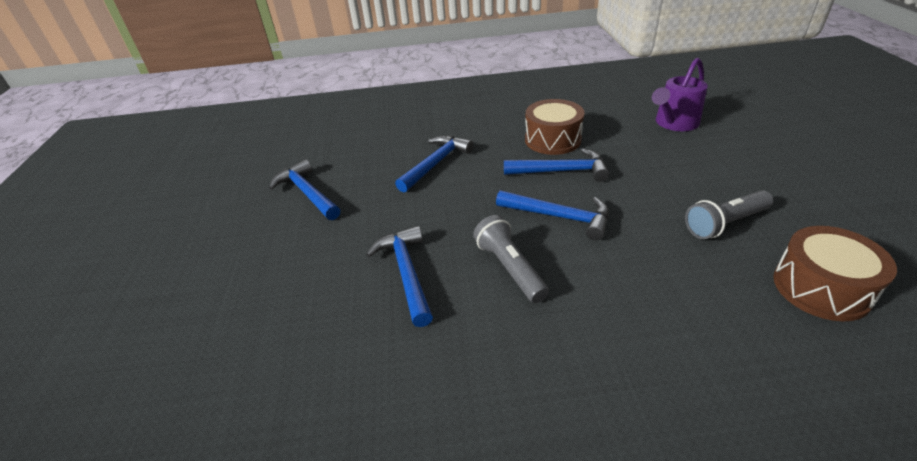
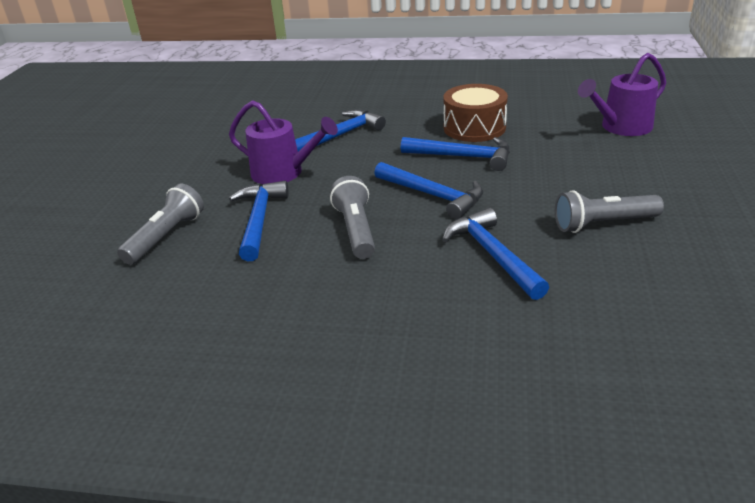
camera: 15 degrees right, 5 degrees down
(307, 193) = (206, 146): blue hammer -> blue hammer (492, 255)
(317, 311) = (166, 236): none -> grey flashlight
(402, 213) = (283, 173): none -> purple watering can
(821, 288) = (661, 291): brown drum -> none

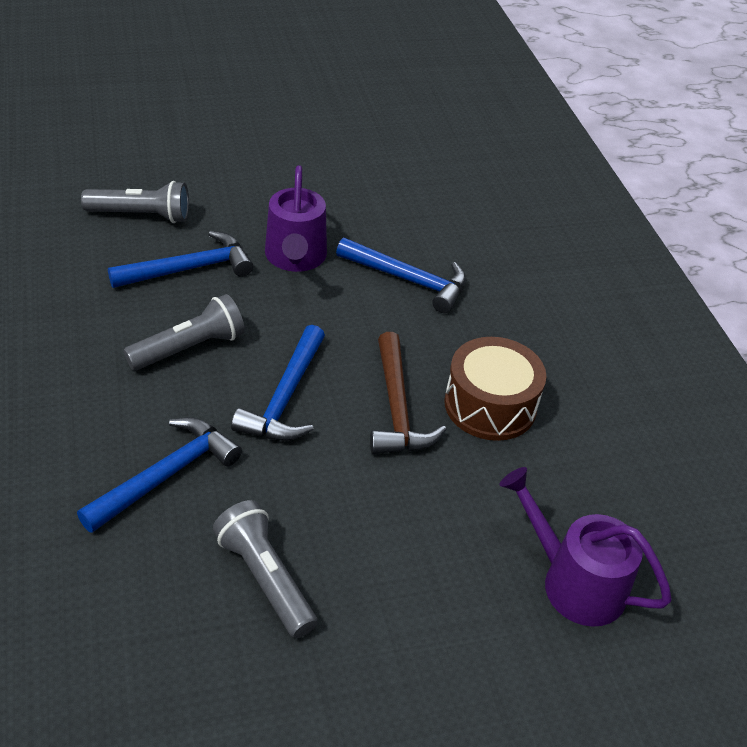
camera: 60 degrees right, 10 degrees up
(462, 157) = (397, 408): blue hammer -> brown hammer

